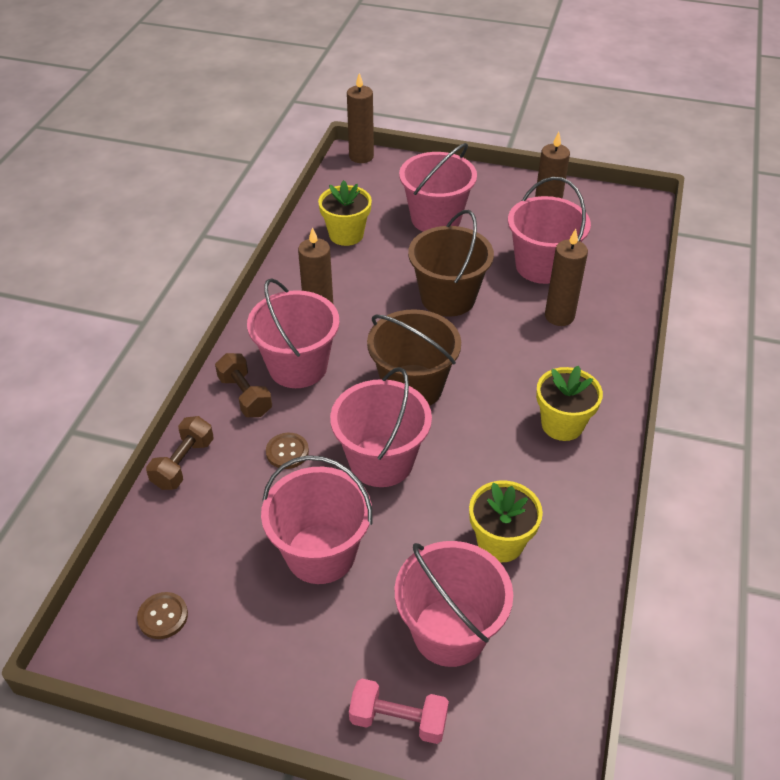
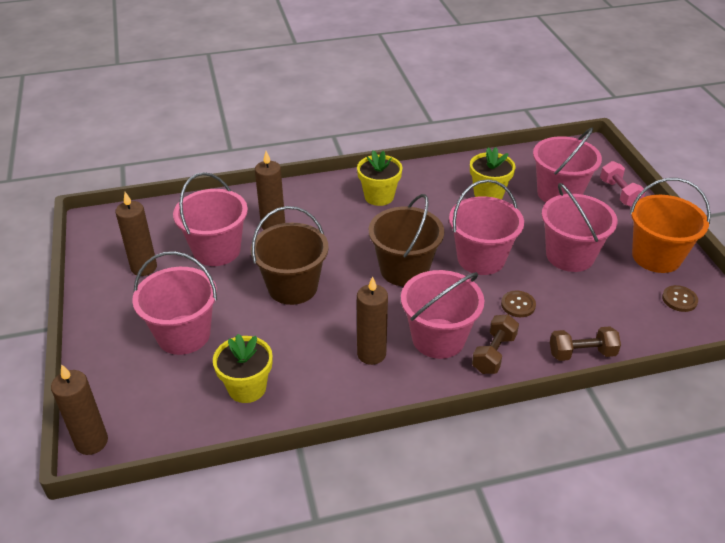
camera: 120 degrees left, 5 degrees down
(244, 654) = (656, 256): none -> orange bucket

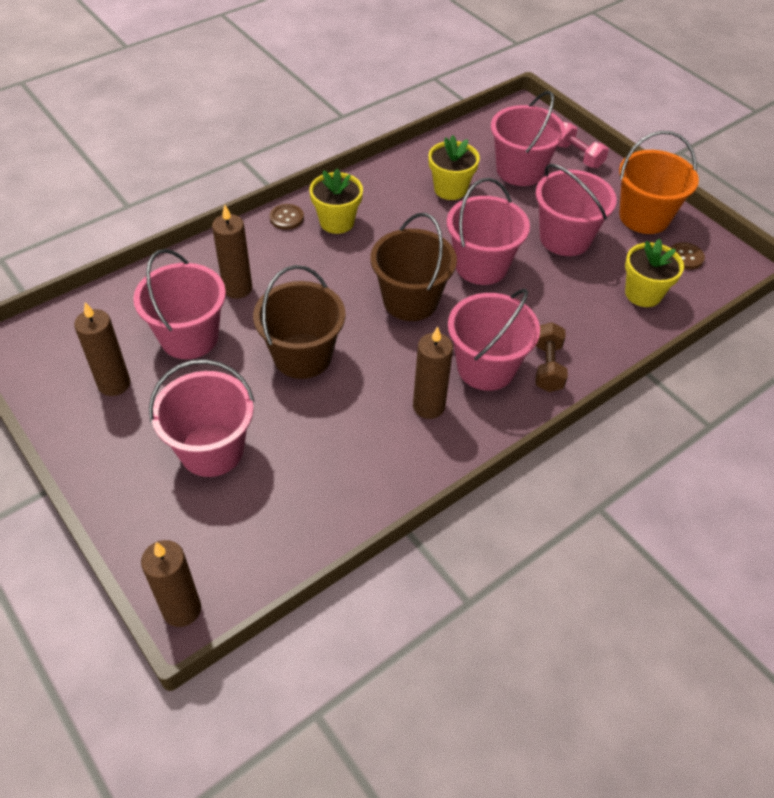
camera: 25 degrees left, 10 degrees up
(247, 388) = (319, 487): yellow flower pot -> yellow flower pot (643, 294)
(518, 305) = (543, 307): brown button -> brown button (286, 218)
(582, 353) = (627, 340): brown dumbbell -> none

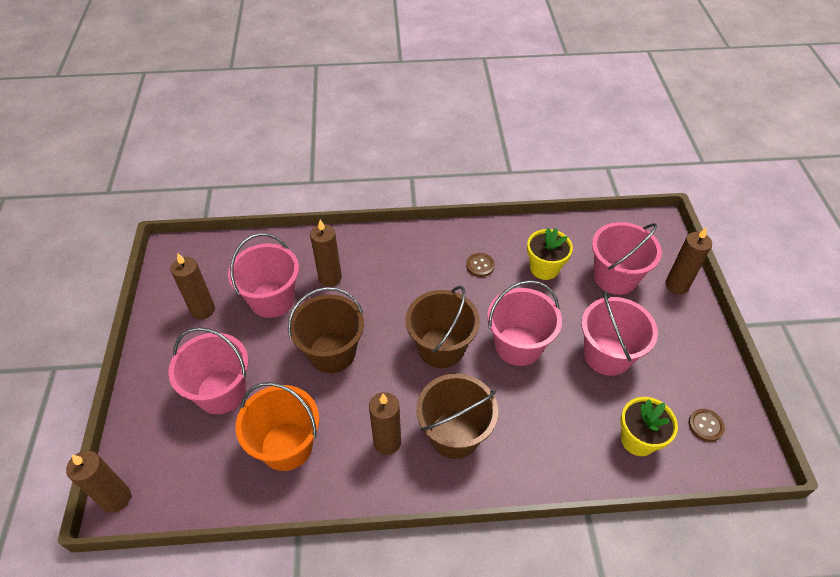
camera: 35 degrees right, 0 degrees up
(286, 218) = (404, 238): brown button -> brown button (480, 265)
(337, 222) = (437, 257): yellow flower pot -> none
(486, 367) = (454, 434): pink bucket -> brown bucket
(547, 367) = (503, 461): brown dumbbell -> none
(577, 156) = (676, 285): pink dumbbell -> brown candle
(644, 217) = (695, 369): orange bucket -> orange bucket (286, 446)

